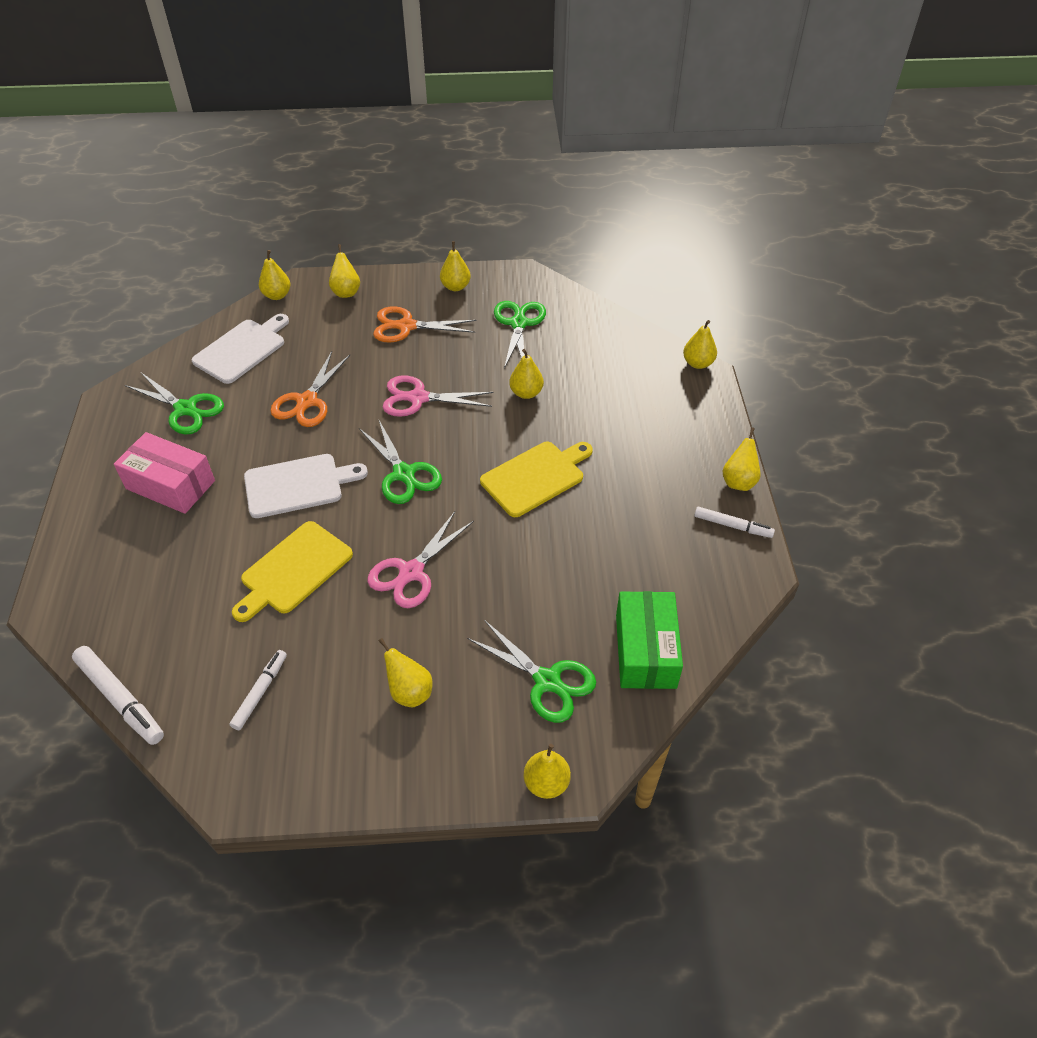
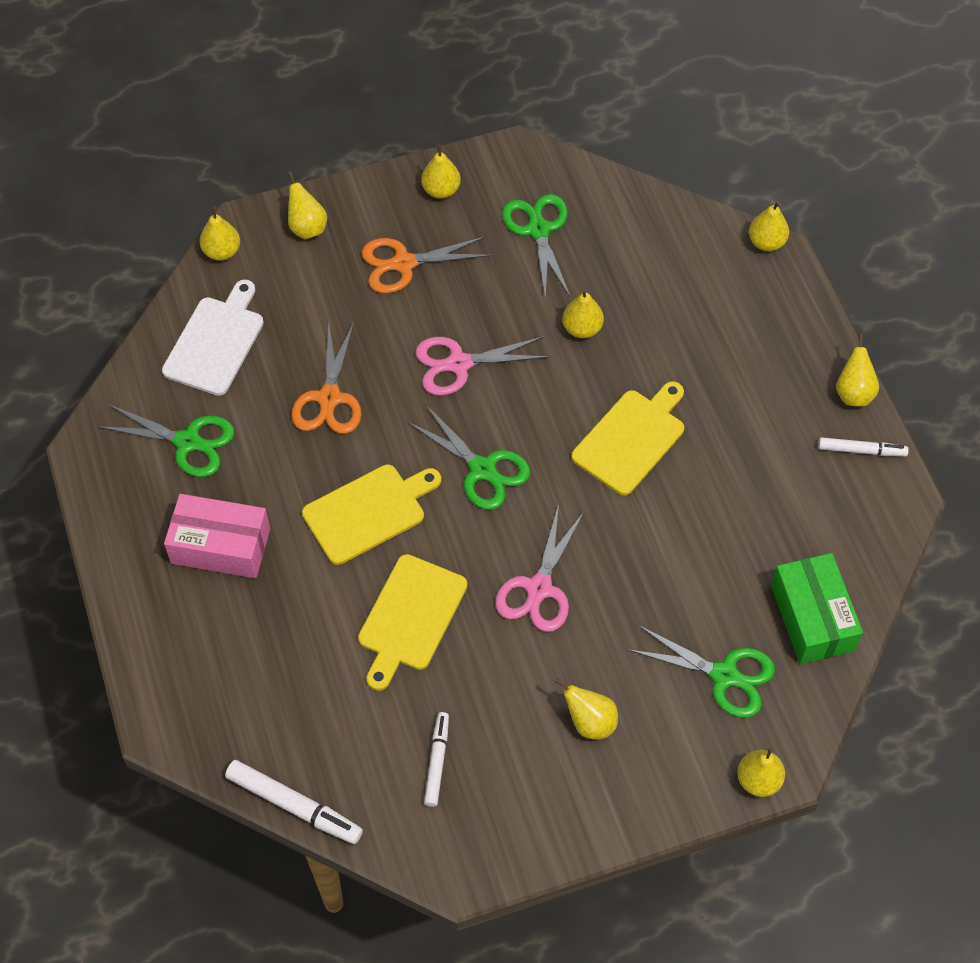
camera: 15 degrees left, 10 degrees up
(298, 485) = (368, 512): white cutting board -> yellow cutting board

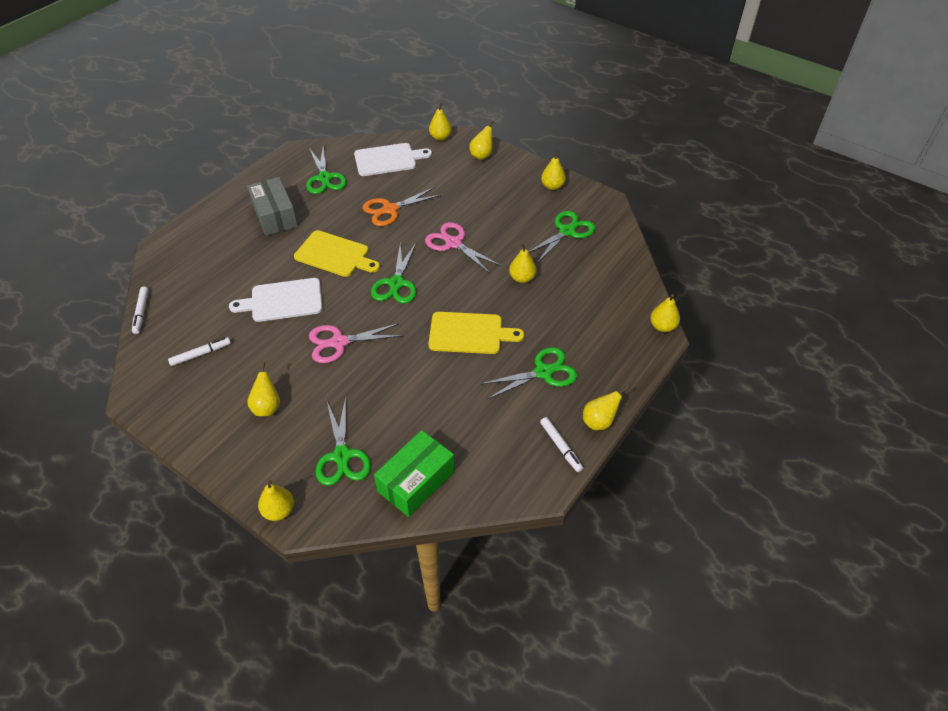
camera: 55 degrees right, 10 degrees down
(220, 546) = (275, 216): pink box -> grey box
(294, 805) = (141, 312): white marker -> white marker, size x0.65
(404, 263) = (494, 195): orange scissors -> none
(410, 617) = (283, 301): yellow cutting board -> white cutting board
(747, 401) = (543, 372): none -> green scissors

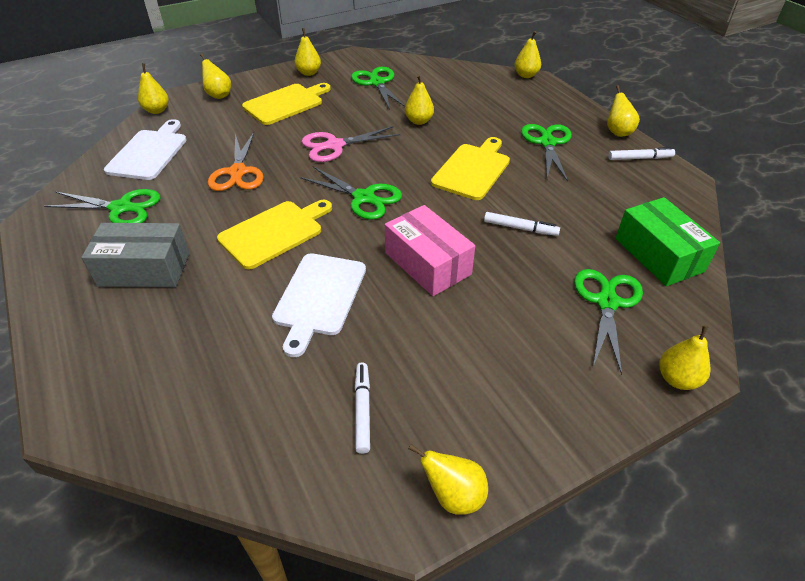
camera: 65 degrees left, 5 degrees down
(141, 312) = (213, 477): white marker -> white marker (520, 228)
(267, 407) = (502, 354): yellow pear -> yellow pear (453, 495)
(339, 342) = (427, 263): pink scissors -> pink box
(342, 456) = (607, 302): green scissors -> green scissors turned 90 degrees counterclockwise
(495, 194) = (285, 103): none -> yellow cutting board

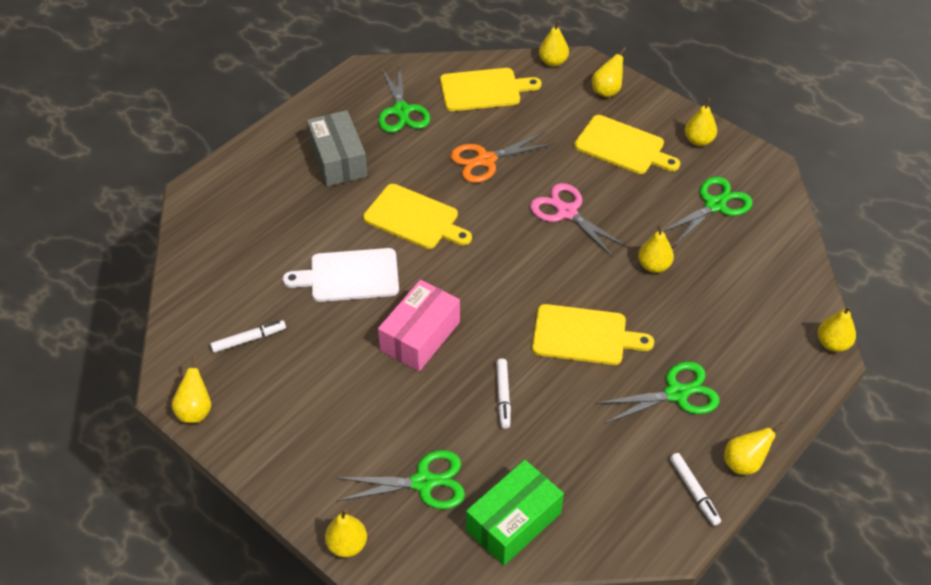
camera: 70 degrees right, 5 degrees up
(149, 153) = (484, 90): white cutting board -> yellow cutting board
(363, 197) = (492, 262): green scissors -> none

